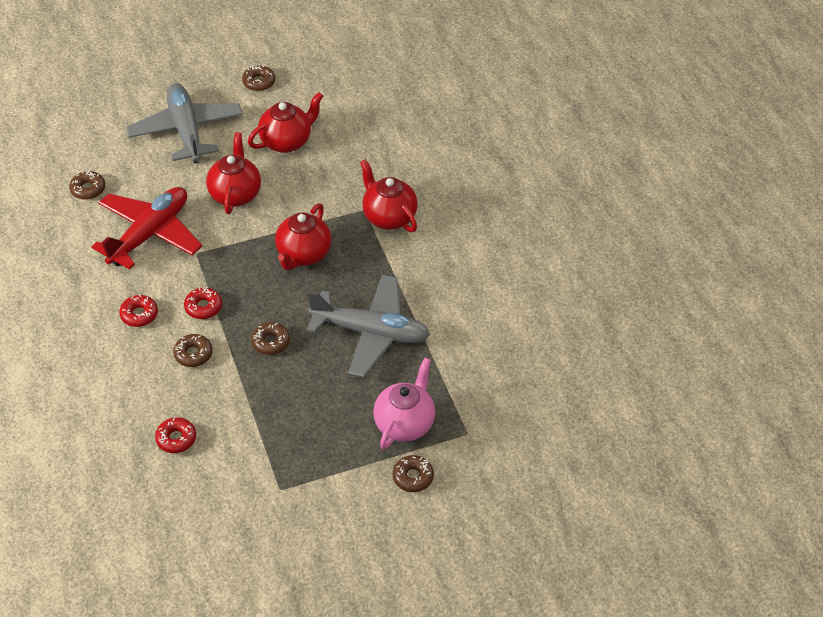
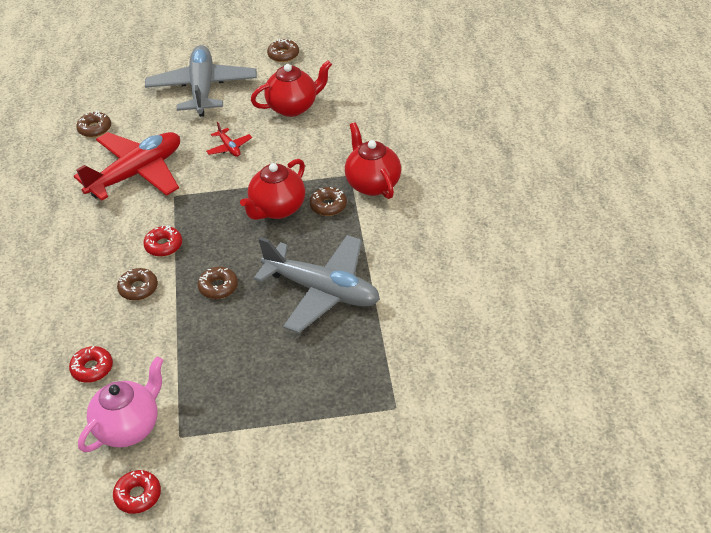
camera: 15 degrees right, 5 degrees down
(139, 314) = (100, 245): red donut -> red donut (138, 495)
(235, 194) = (229, 147): red teapot -> red plane
(405, 423) = (331, 387): pink teapot -> pink teapot (129, 427)
(413, 477) = (324, 445): brown donut -> brown donut (328, 206)

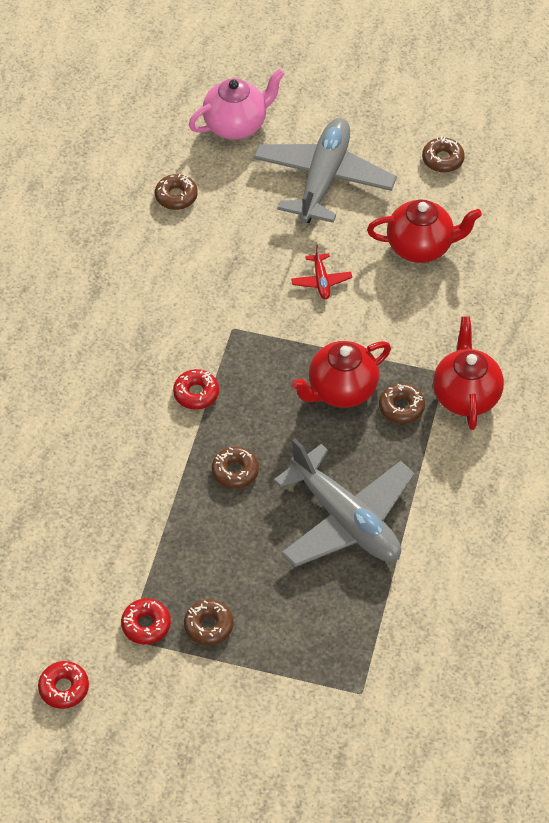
camera: 20 degrees right, 10 degrees up
(92, 368) = (67, 523): red donut -> red donut (146, 625)
(129, 427) = (81, 607): pink teapot -> pink teapot (236, 125)
(137, 173) = (201, 281): red plane -> none
(138, 288) = (149, 440): brown donut -> brown donut (208, 626)

